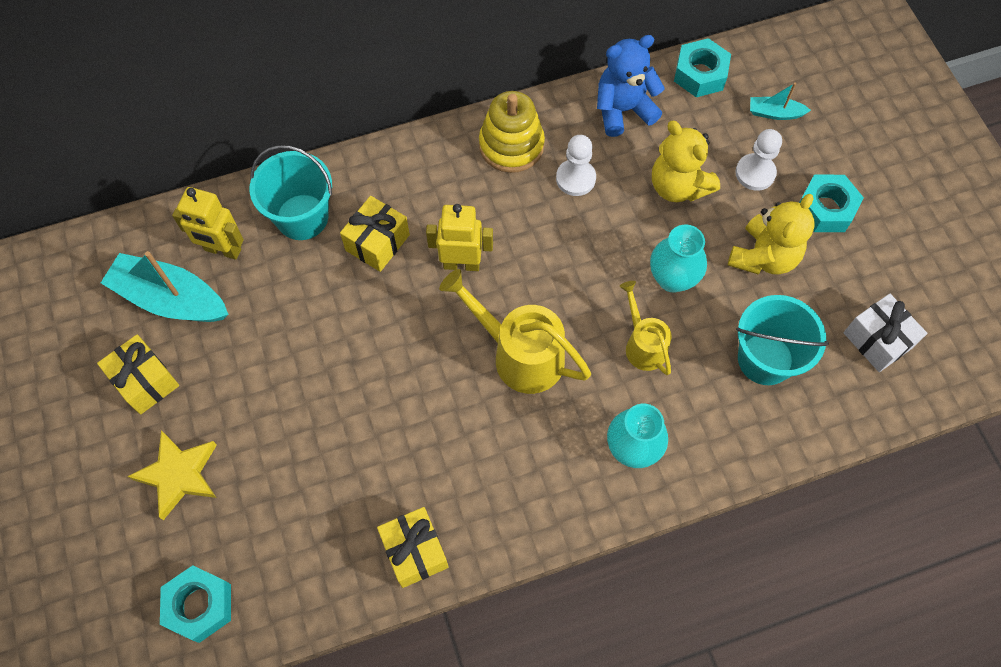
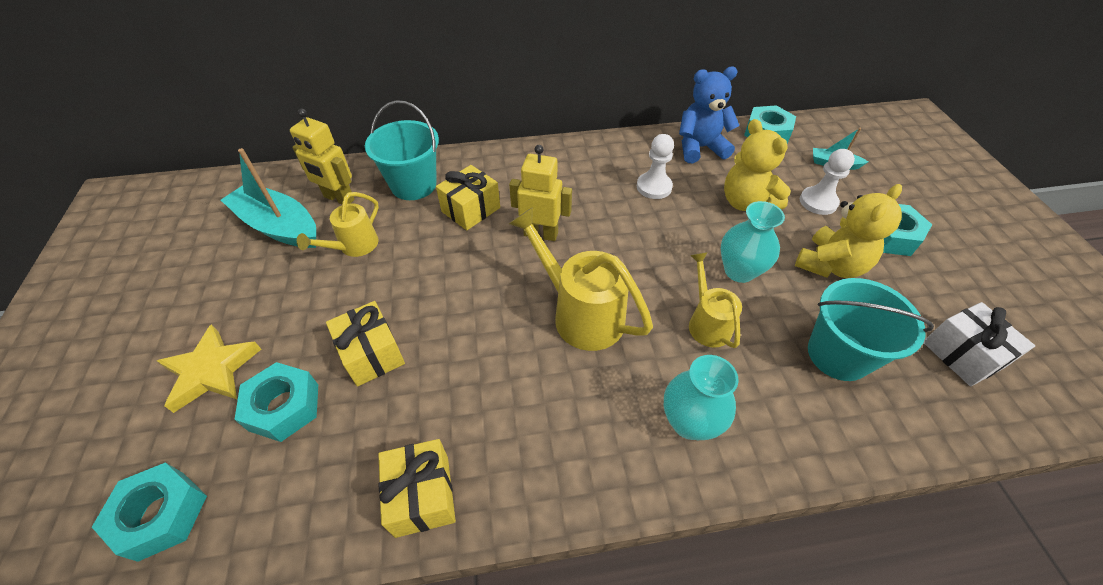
camera: 10 degrees right, 15 degrees down
(145, 381) = (224, 285): yellow gift -> yellow gift (372, 354)
(264, 312) = (354, 247): none -> yellow watering can
(264, 497) = (284, 407): none -> turquoise nut
(511, 145) = (601, 159): yellow stacking toy -> none

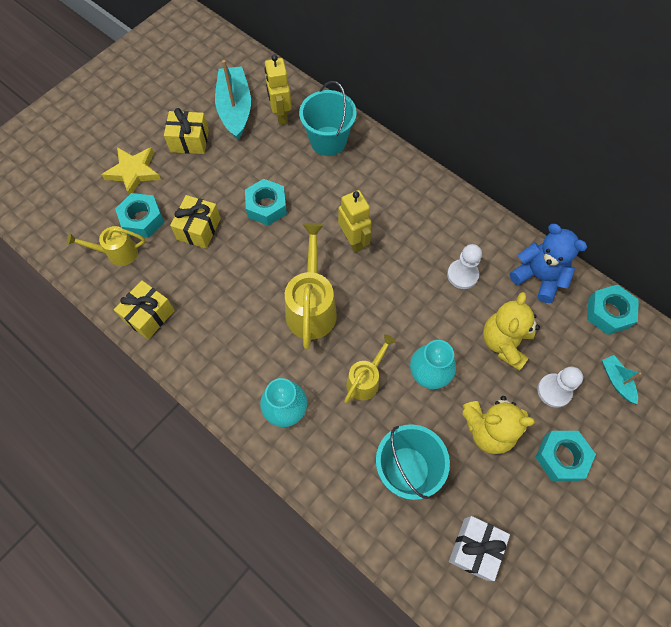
camera: 50 degrees right, 15 degrees up
(161, 515) = (65, 224): turquoise nut -> turquoise nut (266, 206)
(354, 247) = (255, 156): yellow watering can -> yellow watering can (117, 253)
(471, 210) = (337, 188): yellow gift -> yellow gift (189, 141)

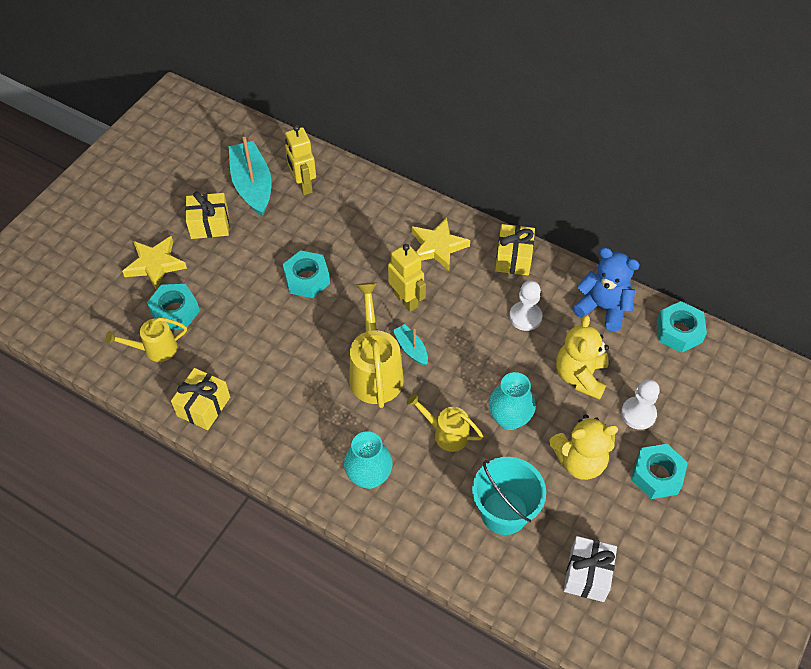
camera: 10 degrees left, 10 degrees down
(199, 229) = (239, 312): yellow gift -> yellow gift (513, 258)
(328, 141) = (359, 204): turquoise bucket -> none
(366, 379) = (446, 433): yellow watering can -> yellow watering can turned 90 degrees counterclockwise
(393, 193) = (437, 247): none -> yellow star
(616, 381) = (698, 395): turquoise boat -> turquoise boat (411, 348)

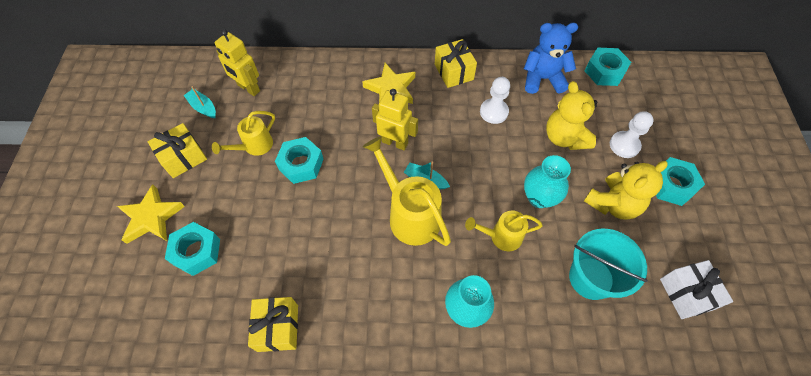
camera: 30 degrees left, 5 degrees up
(155, 349) = (197, 297): yellow watering can -> yellow watering can (254, 146)
(252, 185) = (203, 107): turquoise boat -> turquoise boat, size x0.49

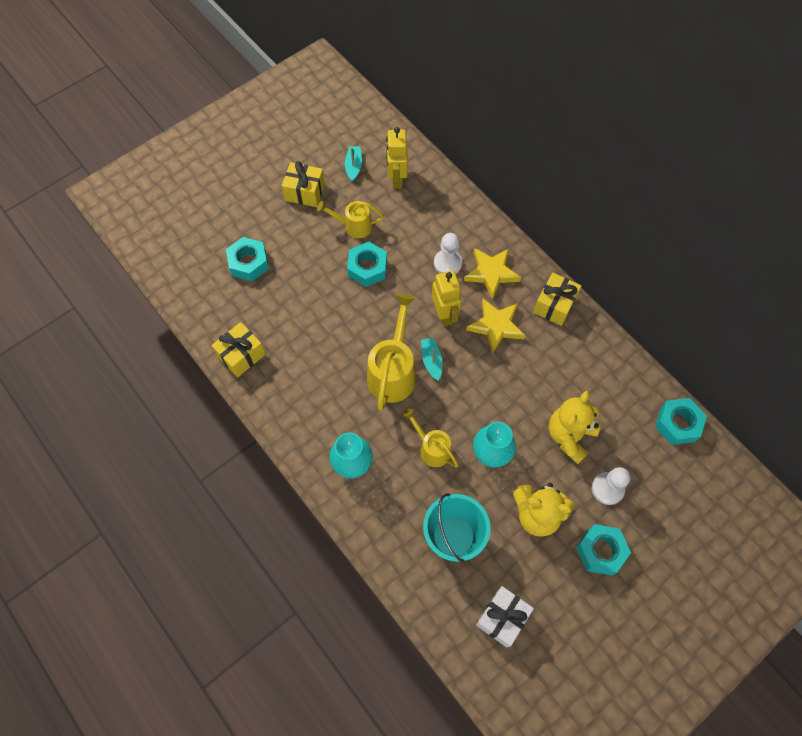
camera: 50 degrees right, 5 degrees up
(151, 217) = (248, 215): yellow star -> yellow star (496, 326)
(494, 112) = (543, 364): white pawn -> white pawn (447, 263)
(542, 79) = (616, 378): blue teddy bear -> none

